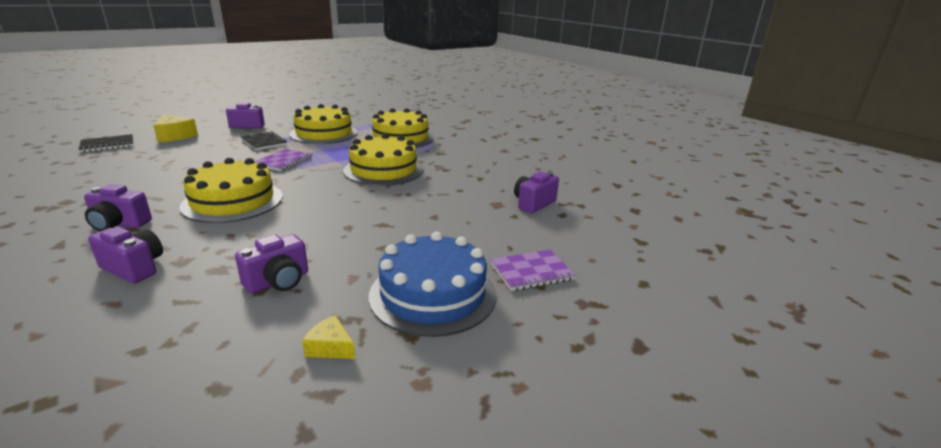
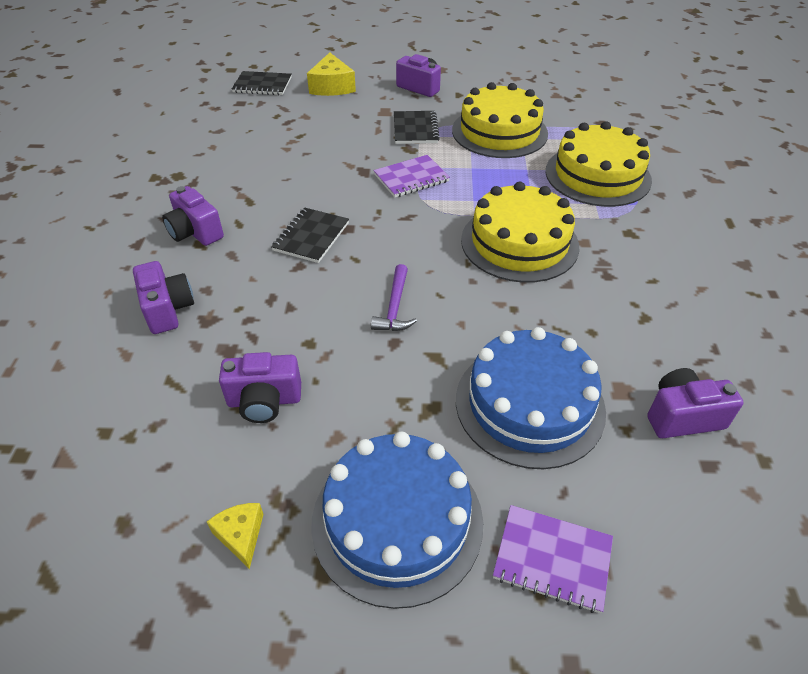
camera: 40 degrees right, 20 degrees up
(233, 201) = (311, 237): yellow cake -> black notebook
(332, 213) = (395, 307): none -> purple hammer
(457, 224) = (529, 404): none -> blue cake

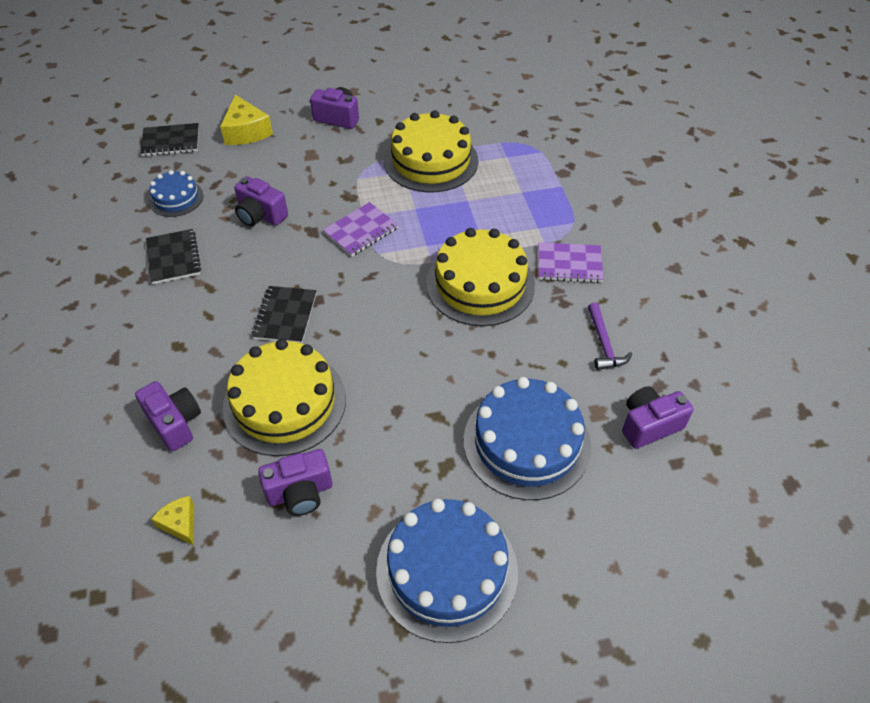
camera: 15 degrees left, 5 degrees up
(195, 232) = (168, 334): purple camera -> purple camera (260, 215)
(240, 535) = (323, 616): yellow cheese -> yellow cheese (180, 523)
(249, 127) = (176, 198): none -> blue cake
(395, 307) = (387, 374): purple hammer -> purple hammer (604, 343)
(415, 129) = (348, 171): black notebook -> black notebook (173, 258)
(552, 559) = (574, 570): purple notebook -> purple notebook (569, 264)
(597, 175) = (533, 196): yellow cake -> yellow cake (285, 402)

